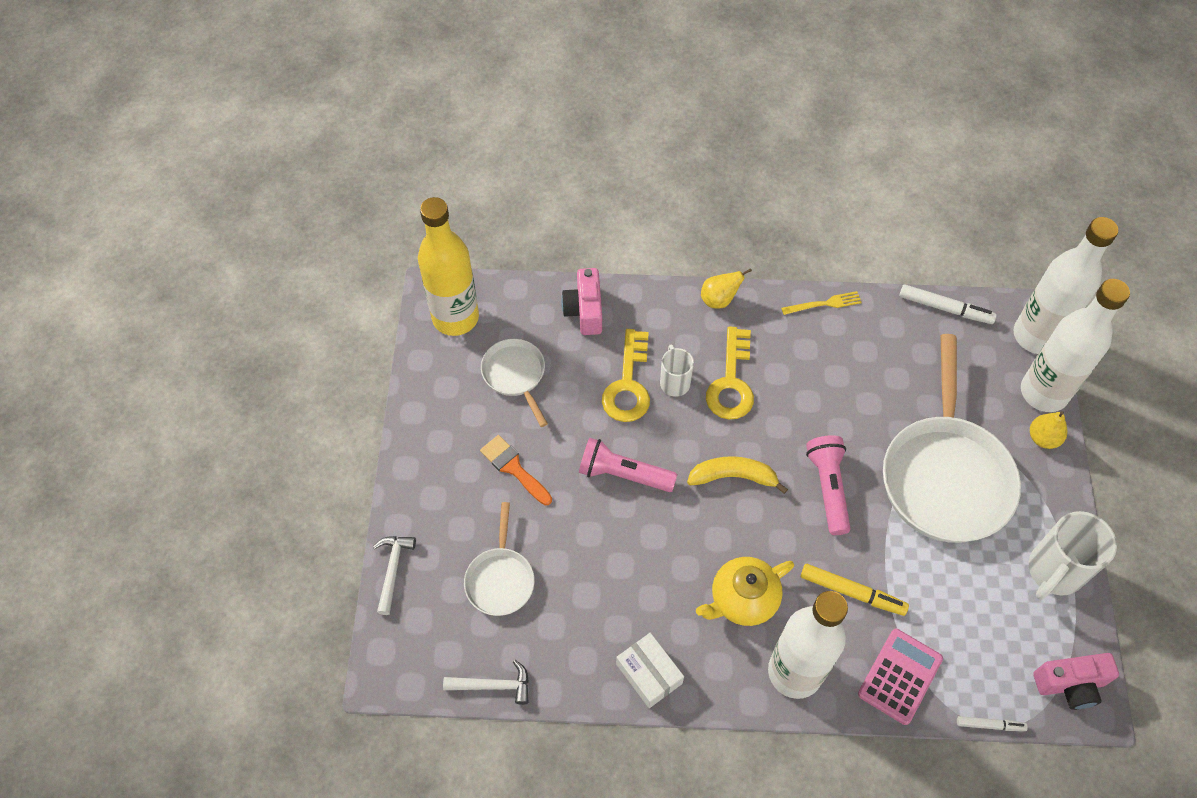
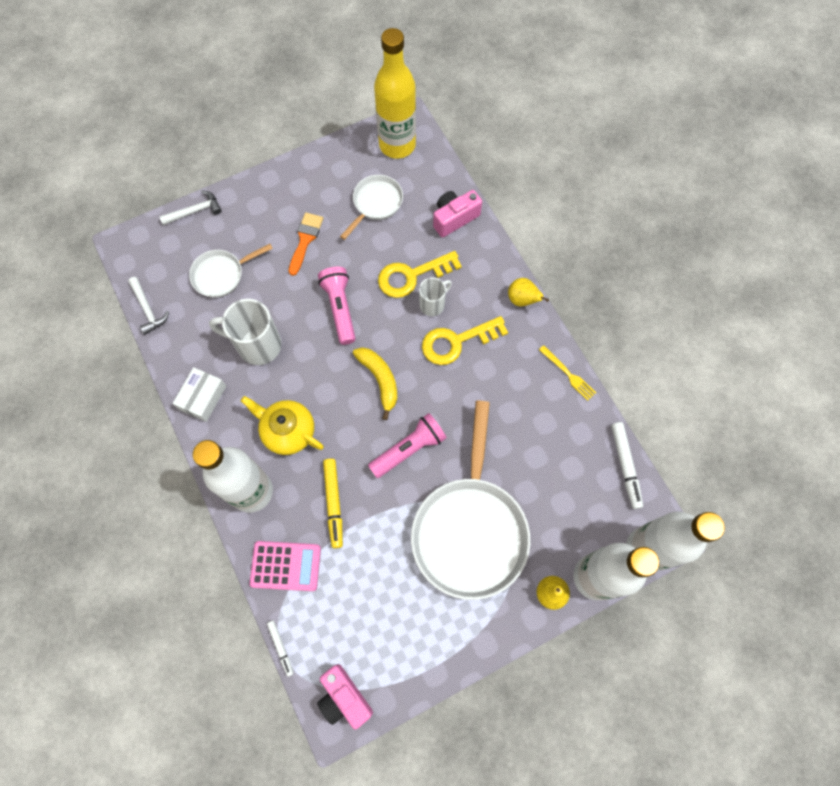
camera: 60 degrees right, 10 degrees up
(945, 476) = (470, 530): white pan -> white pan turned 60 degrees counterclockwise
(1054, 572) = (434, 648): white mug -> white mug (257, 345)

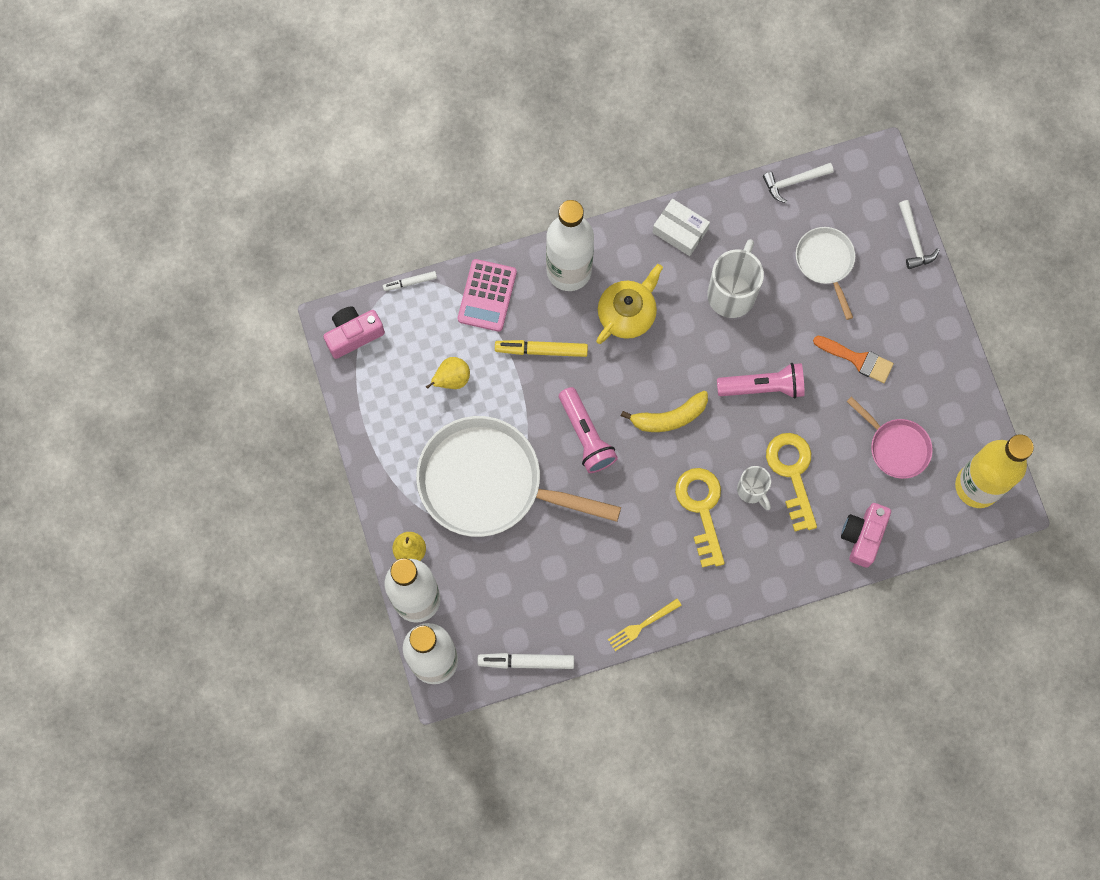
camera: 100 degrees right, 5 degrees up
(376, 203) = (896, 447): white pan -> pink pan
(454, 218) = (862, 536): pink camera -> pink camera turned 135 degrees counterclockwise
(522, 300) = (742, 594): yellow pear -> yellow pear (452, 379)

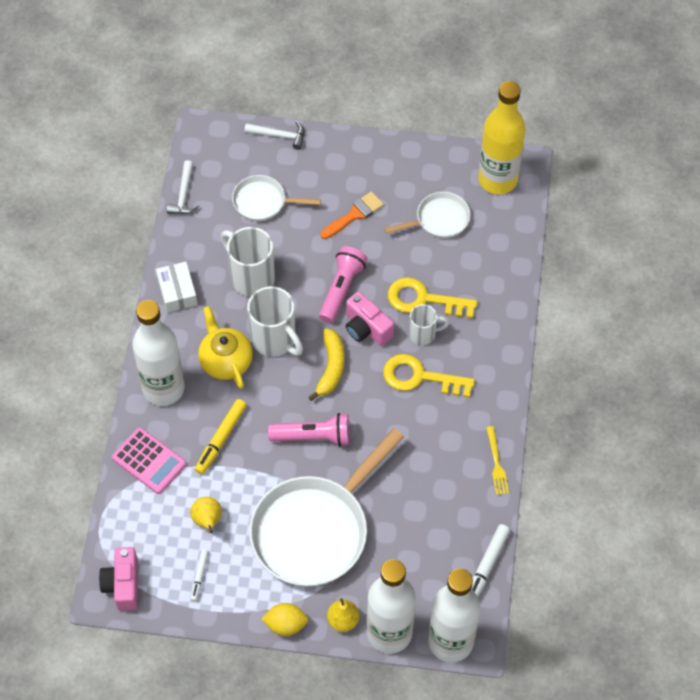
camera: 65 degrees left, 15 degrees down
(382, 500) = (285, 624): none -> yellow lemon
(410, 282) = (102, 517): white marker -> white marker (199, 576)
(673, 349) = (275, 340): none -> white mug
(680, 231) = (177, 292): white box -> white box turned 75 degrees counterclockwise
(862, 536) = (499, 273): pink camera -> pink camera (366, 328)
(896, 447) = (439, 219): pink pan -> white pan

